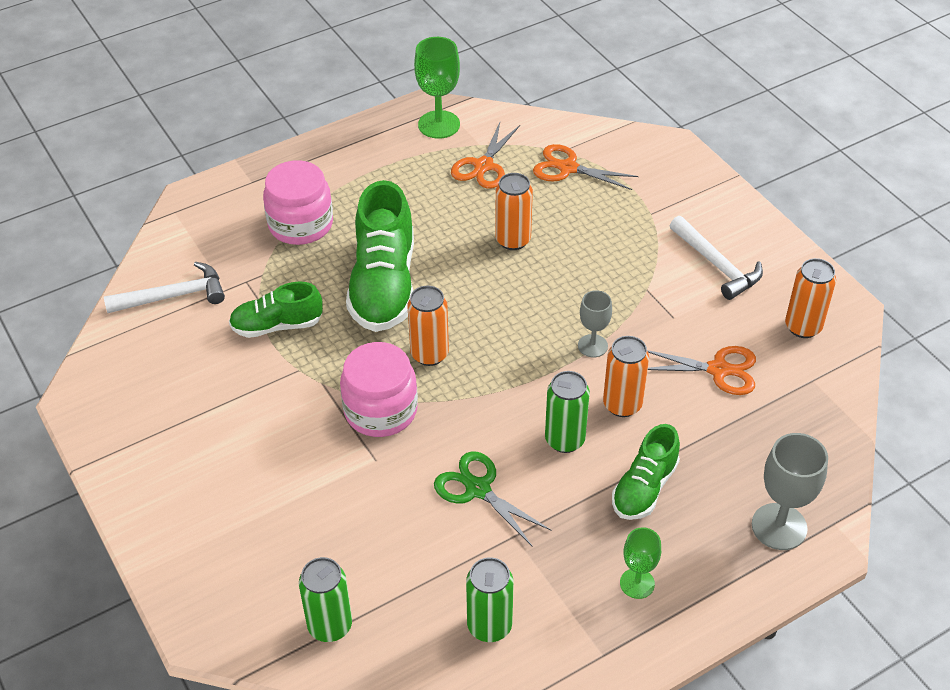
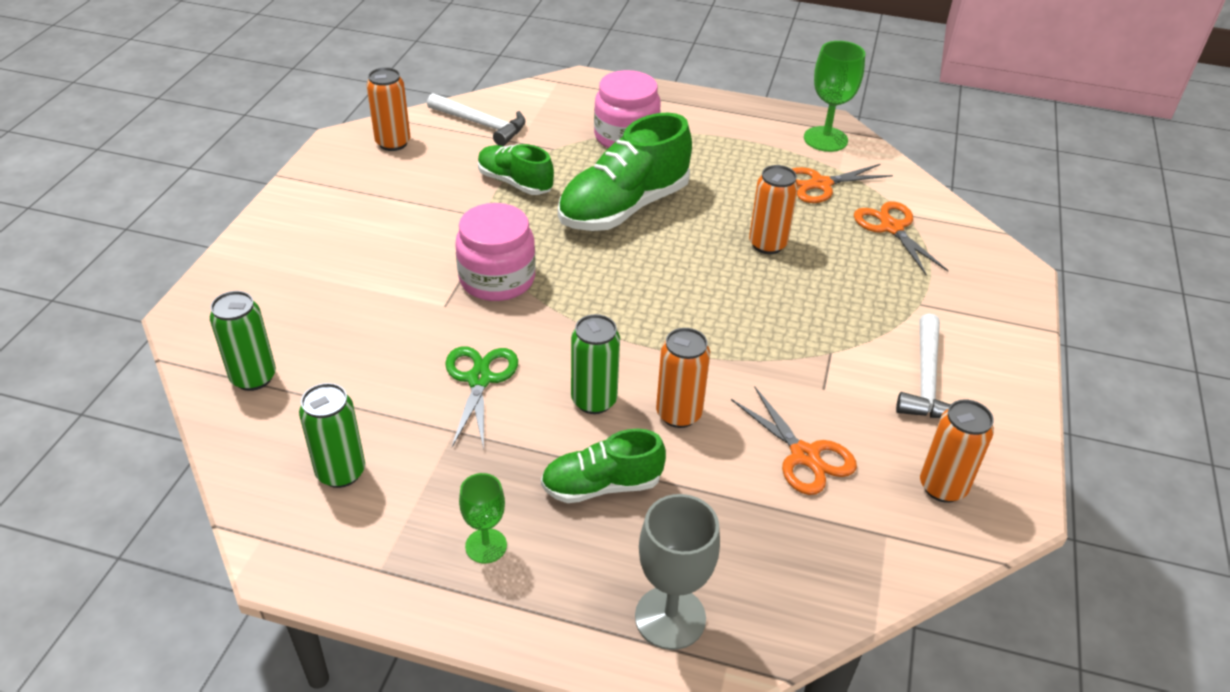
camera: 45 degrees right, 5 degrees down
(429, 354) = (586, 271): orange can -> orange can (393, 143)
(592, 346) = (720, 356): grey goblet -> none

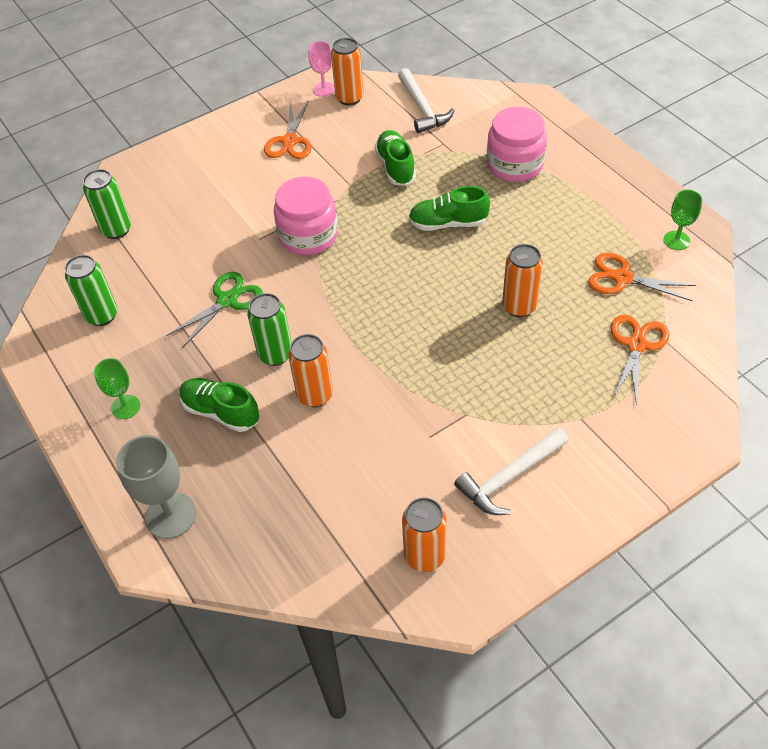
camera: 45 degrees right, 10 degrees up
(354, 145) = (324, 89): none -> pink goblet
(624, 208) = (448, 223): green shoe -> green shoe, size x0.58
(804, 455) = (360, 473): orange scissors -> orange scissors (290, 141)
(825, 139) = (676, 240): green goblet -> green goblet, size x0.61

